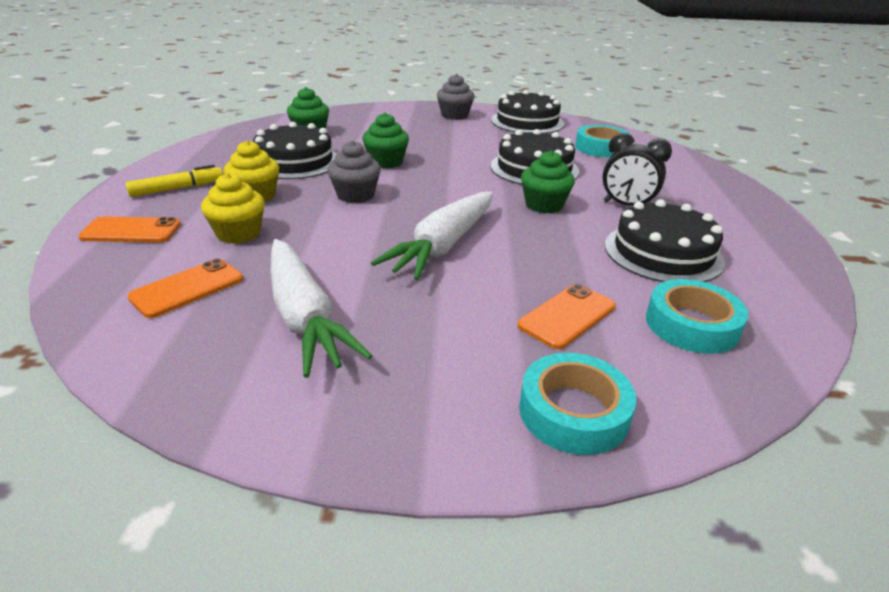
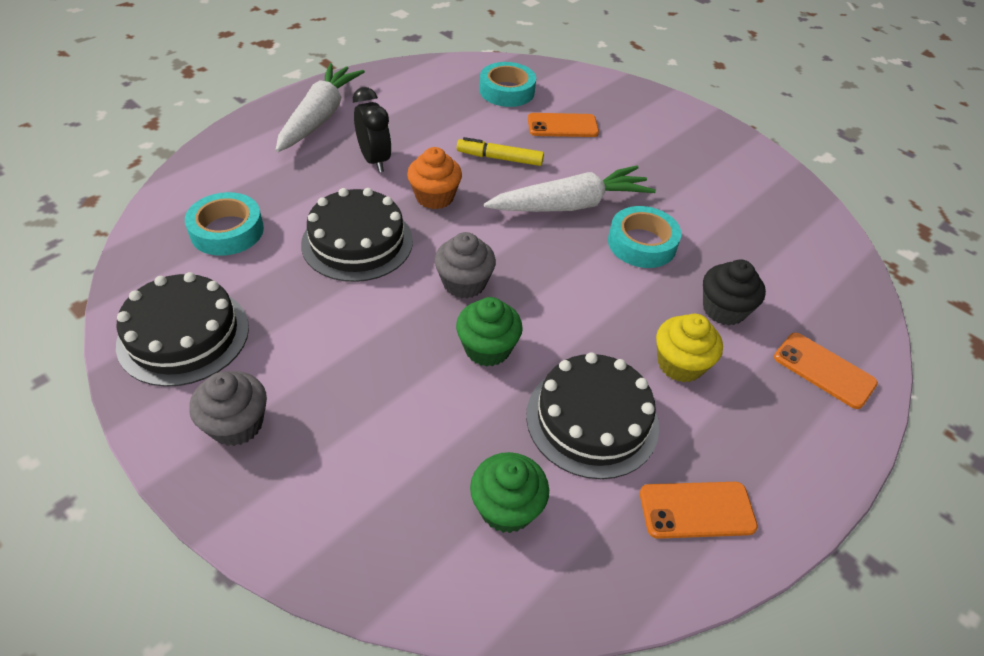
camera: 140 degrees left, 15 degrees up
(177, 188) = (763, 434): yellow marker -> yellow marker (499, 158)
(187, 288) = (784, 267): orange phone -> orange phone (697, 510)
(238, 233) = (724, 309): yellow cupcake -> black cupcake
(304, 317) = (714, 203): white carrot -> white carrot (319, 117)
(355, 195) = (579, 305): grey cupcake -> grey cupcake (464, 283)
(544, 205) = (434, 197): green cupcake -> orange cupcake
(573, 412) = (623, 98): turquoise tape -> turquoise tape (642, 243)
(663, 253) = (435, 121): black cake -> none

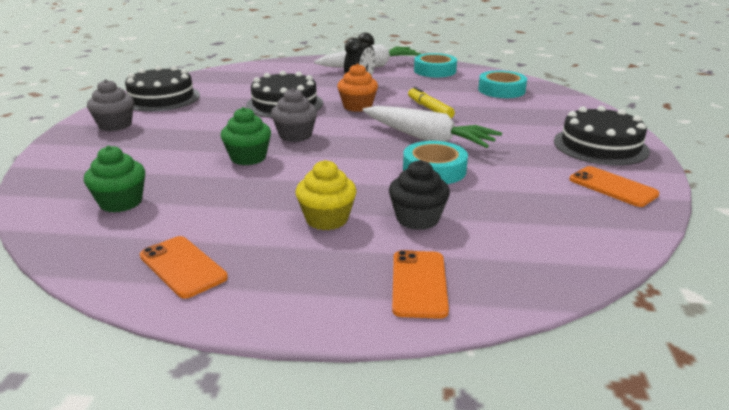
camera: 55 degrees right, 20 degrees down
(227, 231) = (245, 81): turquoise tape -> turquoise tape (435, 71)
(562, 126) = (505, 112): orange phone -> orange phone (612, 187)
(592, 419) = (227, 205): black cake -> black cake (600, 146)

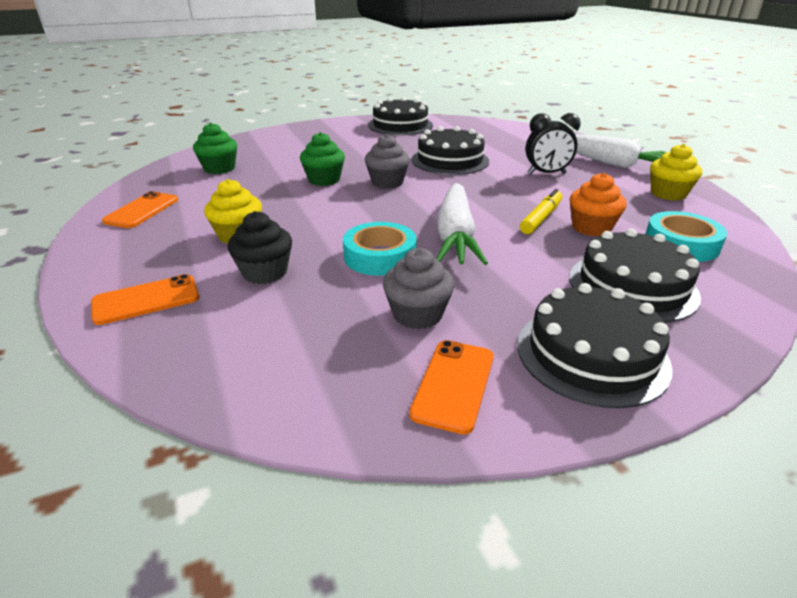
camera: 60 degrees right, 5 degrees up
(115, 125) = (335, 130): grey cupcake -> grey cupcake (417, 314)
(357, 106) = (490, 186): orange cupcake -> orange cupcake (591, 228)
(435, 71) = (668, 194): turquoise tape -> yellow cupcake
(538, 115) = (632, 286): none -> black cake

